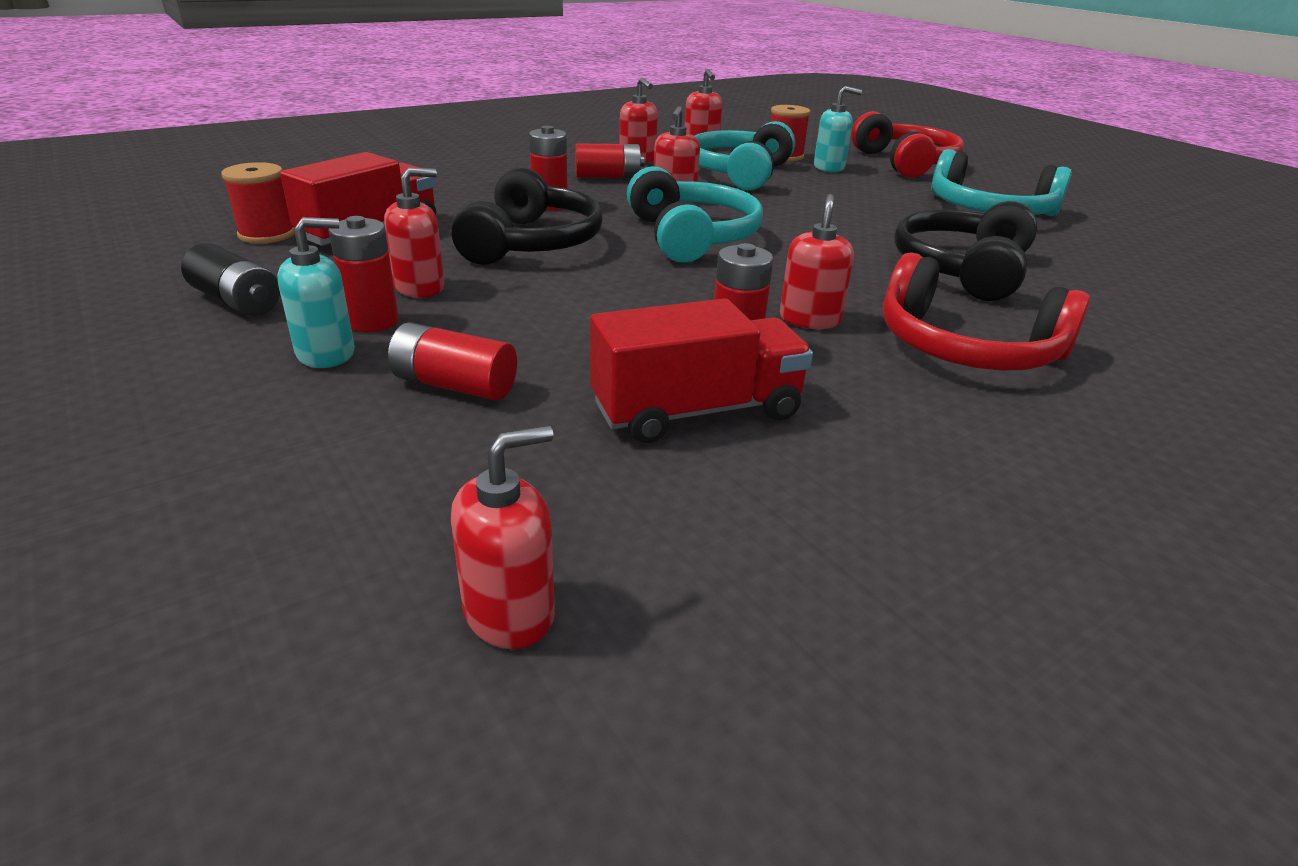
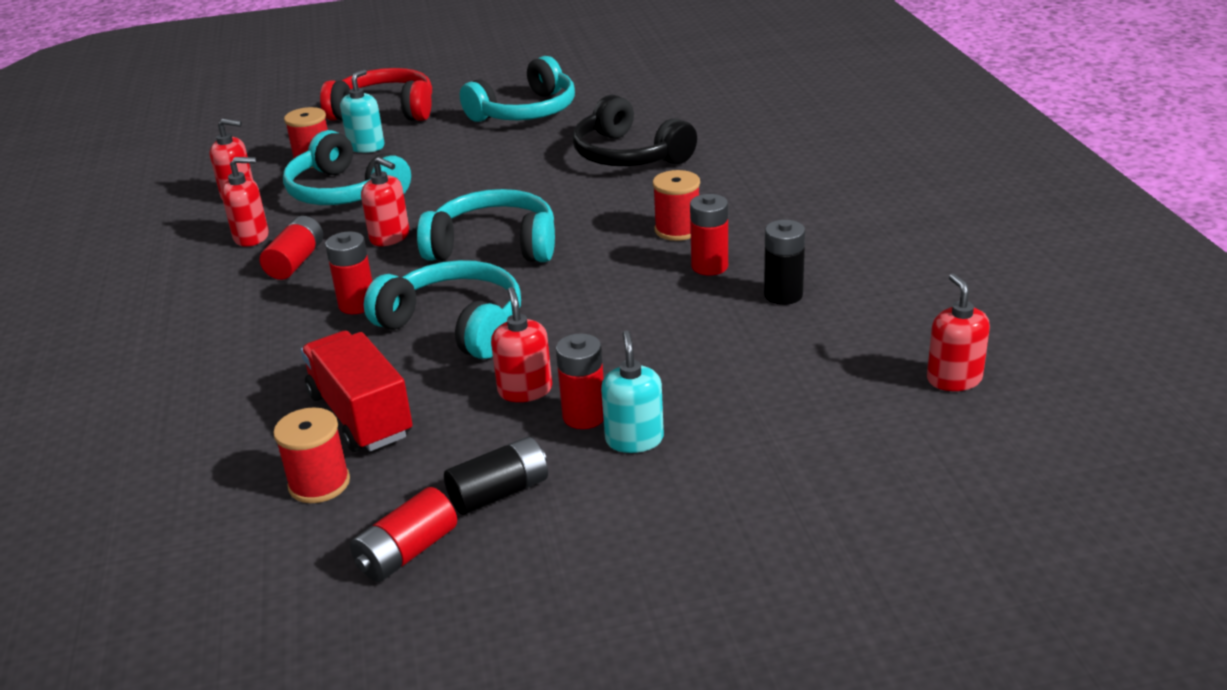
camera: 65 degrees left, 0 degrees up
(454, 385) = (712, 382): red battery -> red battery (407, 552)
(532, 243) = (455, 325): black headphones -> turquoise headphones
(696, 411) = (783, 295): red truck -> black battery
(809, 319) = (677, 230): red soap dispenser -> red spool
(965, 348) = (743, 188): red headphones -> none

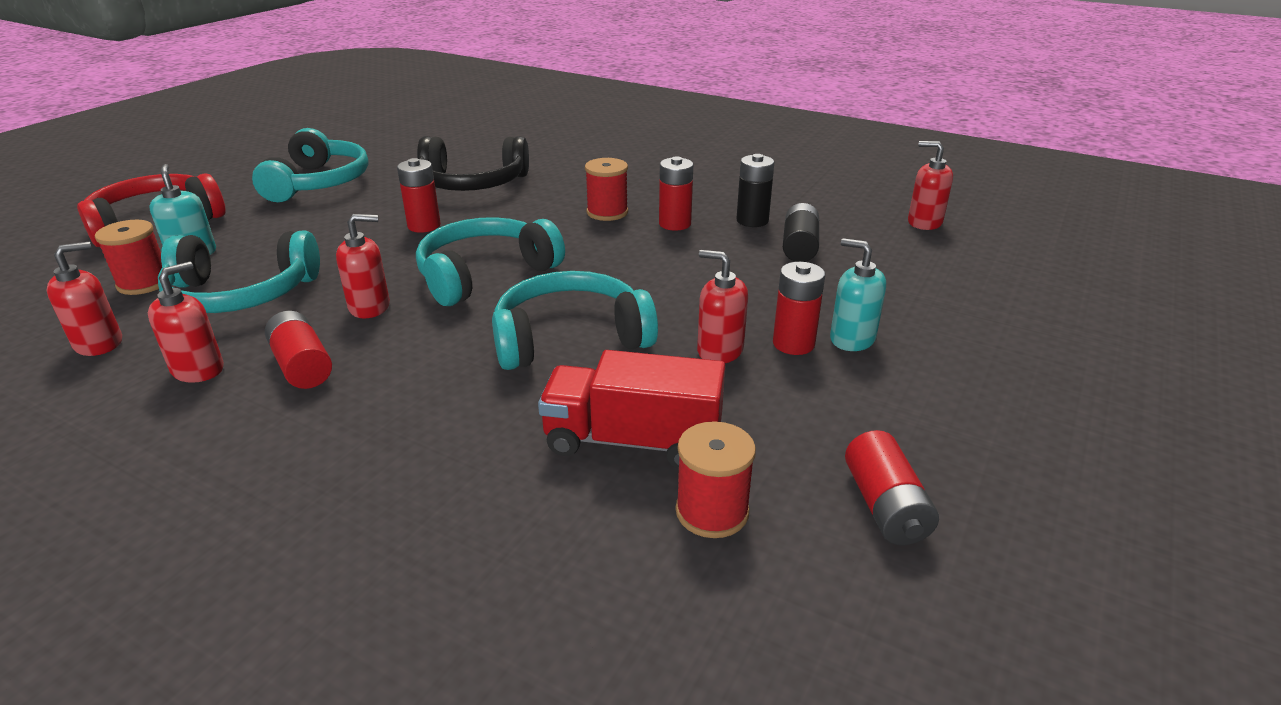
camera: 50 degrees left, 0 degrees up
(357, 305) = (446, 367): red battery -> red battery (424, 226)
(499, 492) = (850, 422): black battery -> black battery (799, 247)

